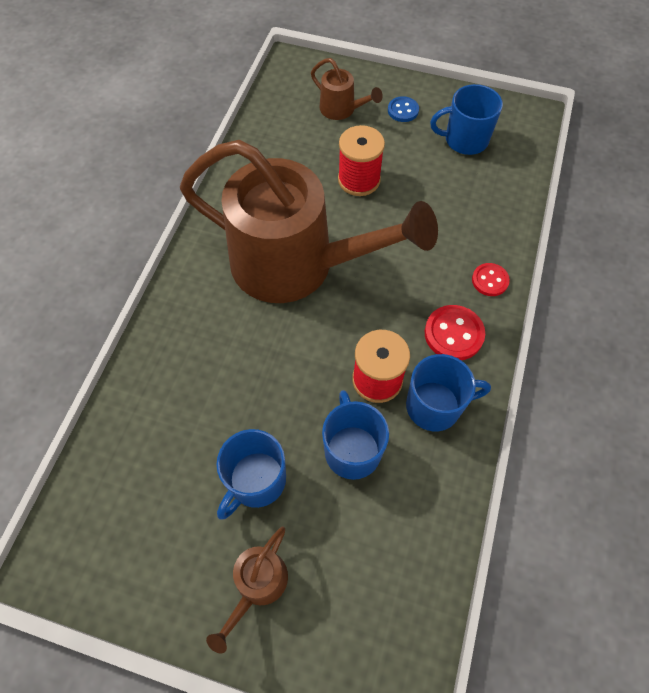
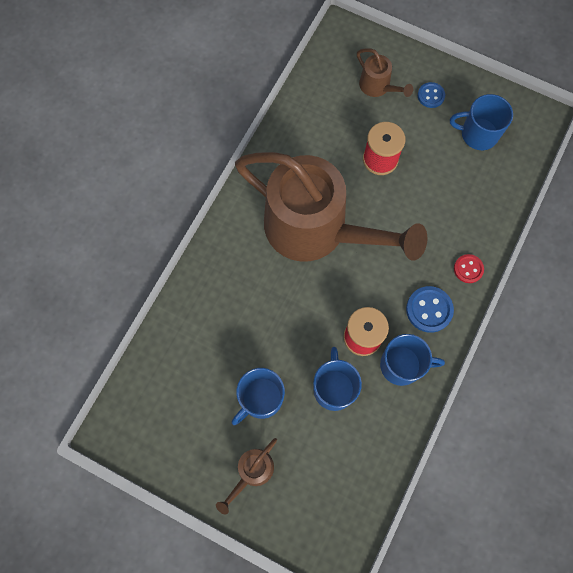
camera: 10 degrees right, 10 degrees up
(453, 334) = (429, 310): red button -> blue button

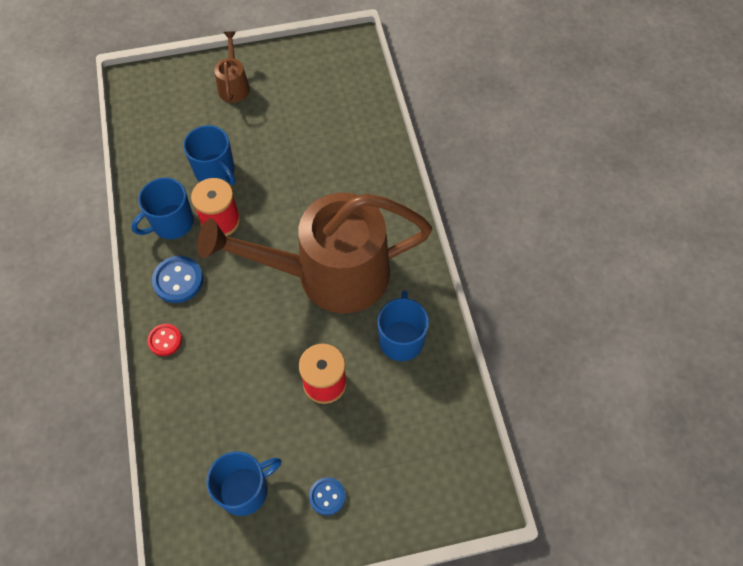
camera: 140 degrees right, 10 degrees down
(261, 399) = (266, 128): blue mug -> blue mug (401, 339)
(378, 87) = (389, 461): brown watering can -> none

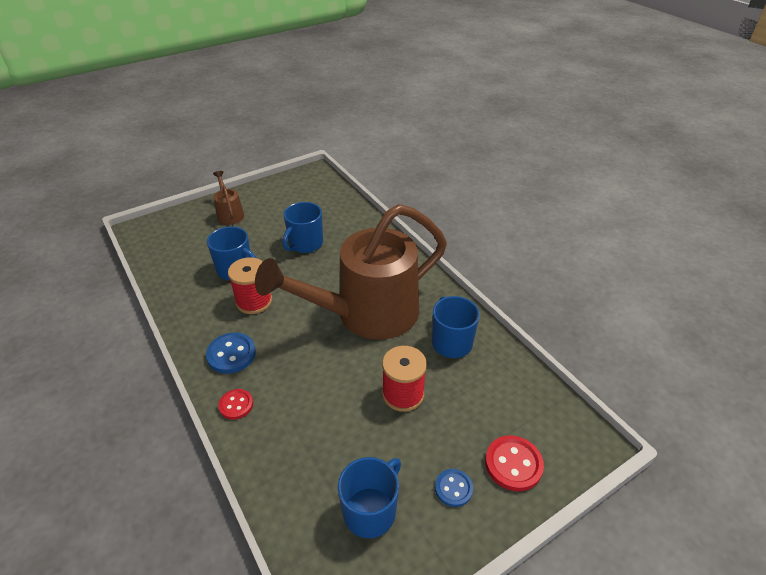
camera: 20 degrees left, 20 degrees down
(172, 223) = (209, 314): blue mug -> blue mug (305, 244)
(394, 494) = (513, 464): none -> red button

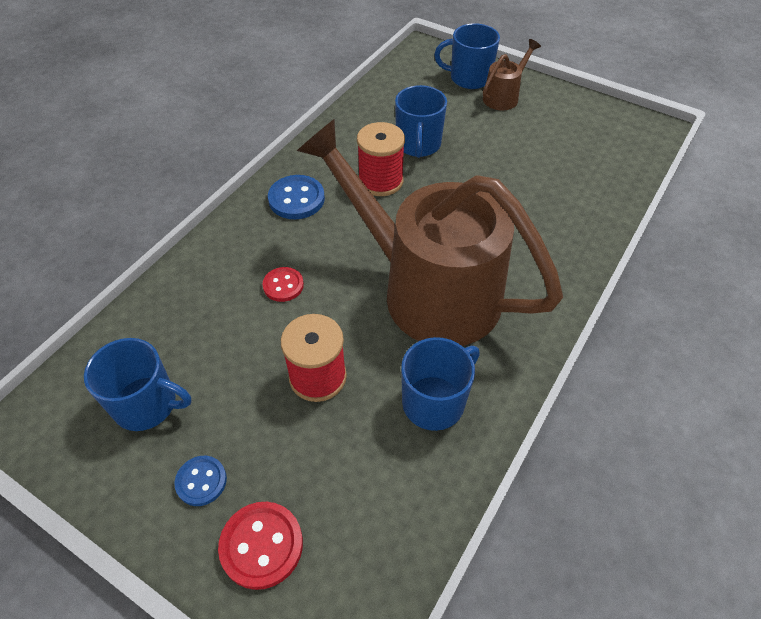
camera: 65 degrees right, 10 degrees up
(236, 405) = (234, 233): red button -> red button (283, 285)
(305, 244) = (506, 181): blue mug -> blue mug (469, 78)

